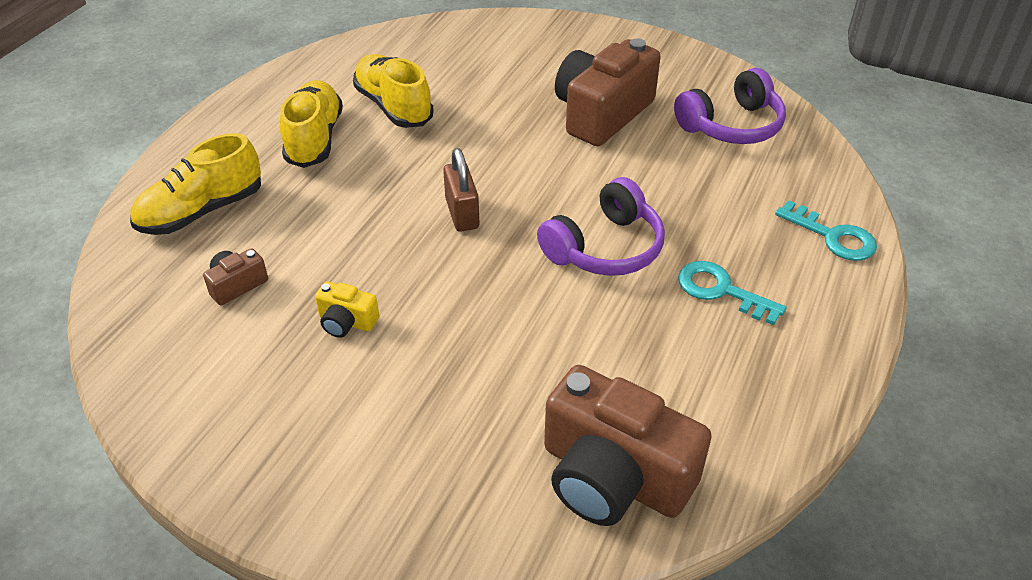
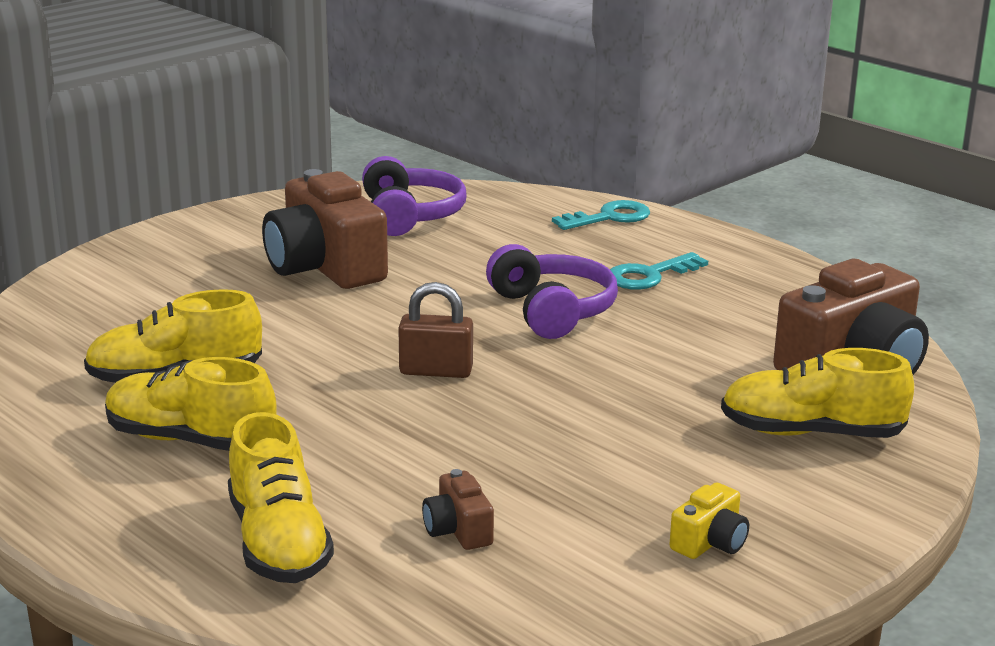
camera: 70 degrees left, 20 degrees down
(346, 322) = (574, 465): yellow camera -> yellow camera (710, 542)
(461, 462) = (811, 433): none -> yellow shoe

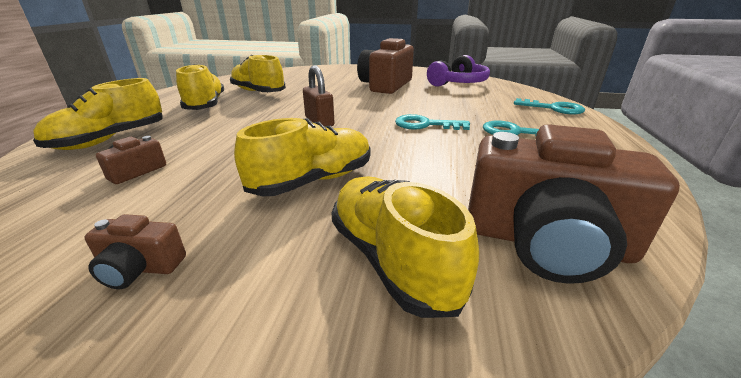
camera: 55 degrees right, 5 degrees up
(552, 311) = (425, 125): purple headphones -> turquoise key
(630, 426) = (313, 181): none -> yellow shoe
(710, 542) = (140, 268): yellow camera -> brown camera

